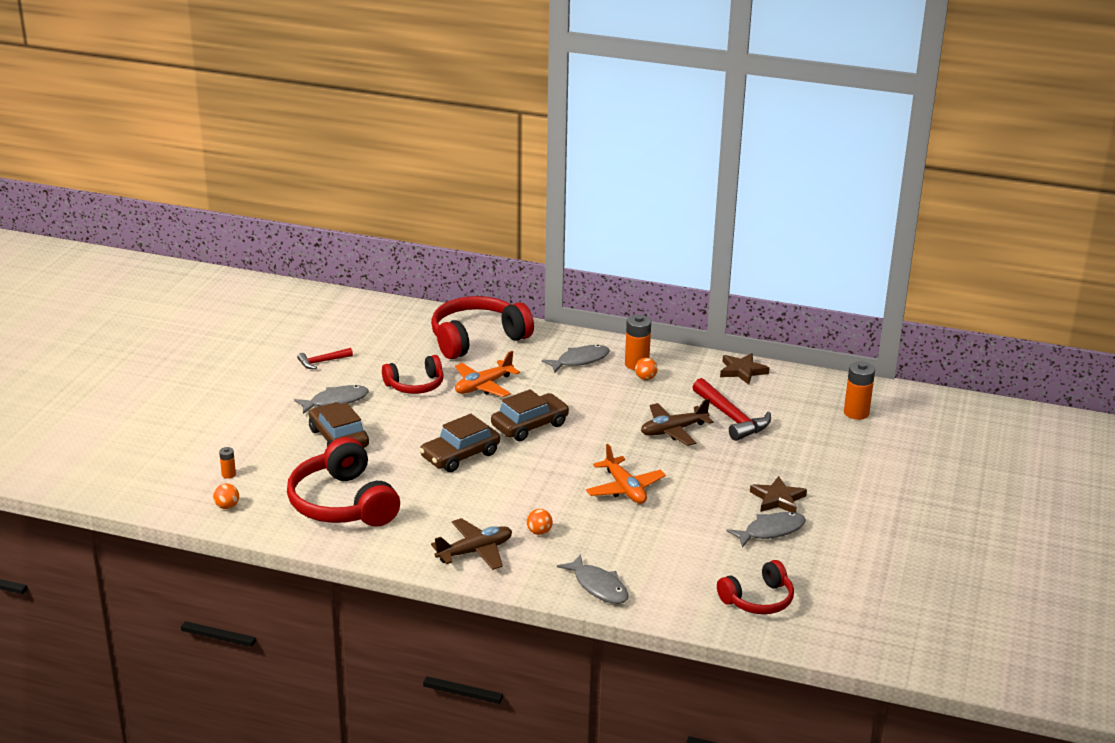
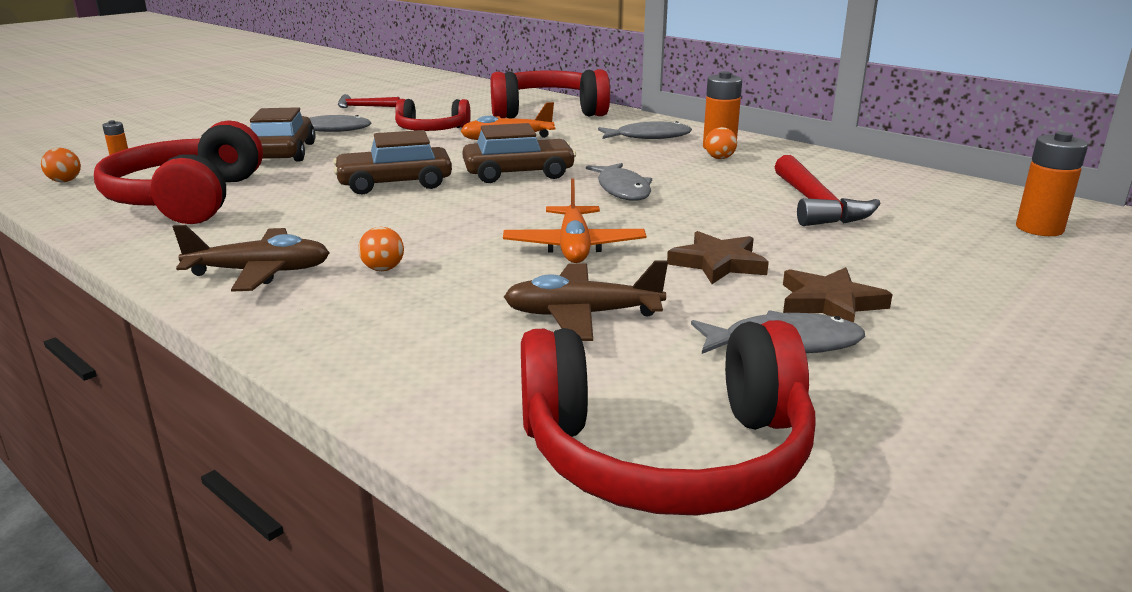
camera: 25 degrees right, 5 degrees down
(598, 586) = (376, 355): grey fish -> grey fish (622, 189)
(673, 431) = (713, 204): brown plane -> brown plane (582, 315)
(742, 371) = (866, 169): brown star -> brown star (718, 263)
(758, 600) = (666, 454): red headphones -> red headphones, size x1.69

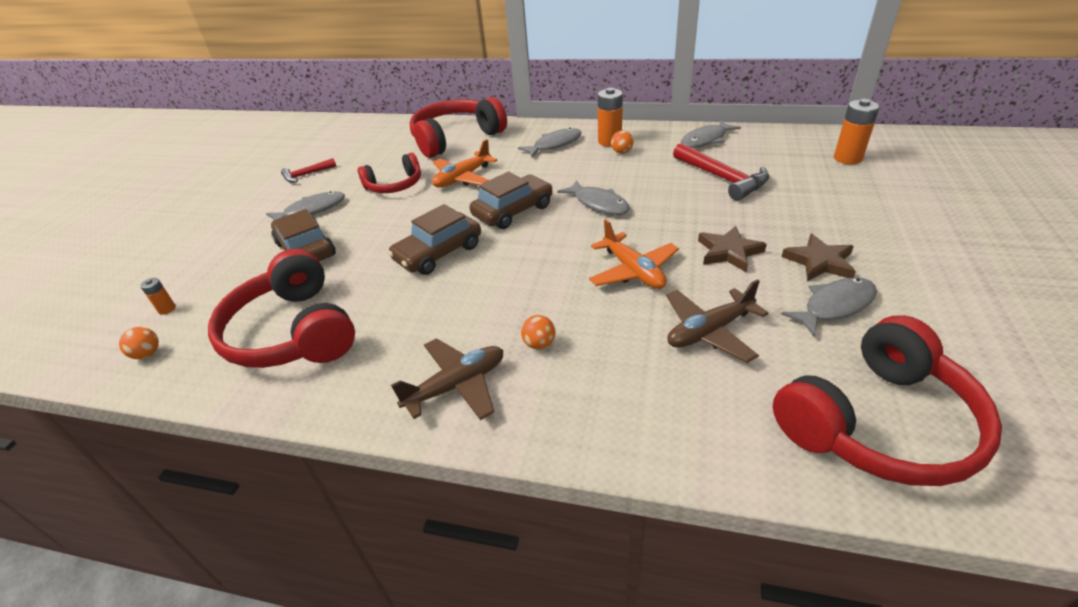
camera: 25 degrees left, 15 degrees up
(849, 171) = (706, 140): none -> grey fish

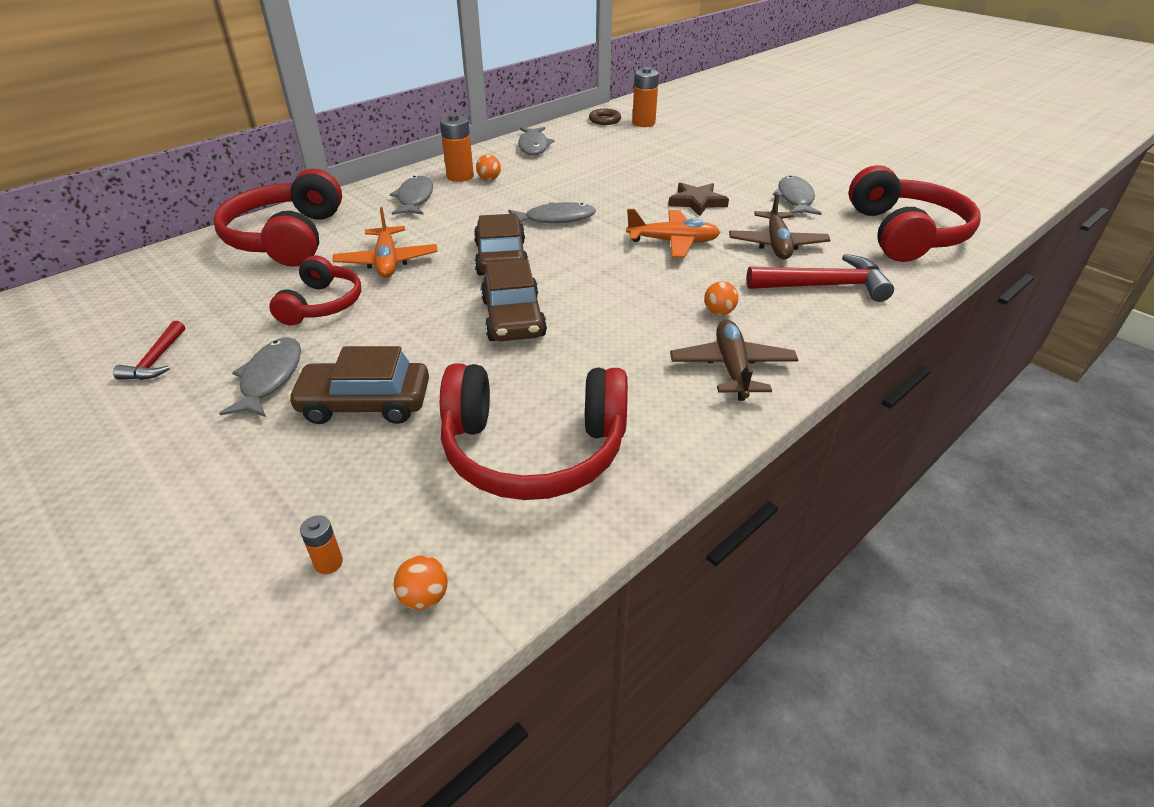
camera: 60 degrees left, 0 degrees up
(722, 178) = (599, 165): red hammer -> red hammer (824, 286)
(815, 141) = (604, 120): none -> brown ring
(819, 262) = (746, 182): brown star -> none

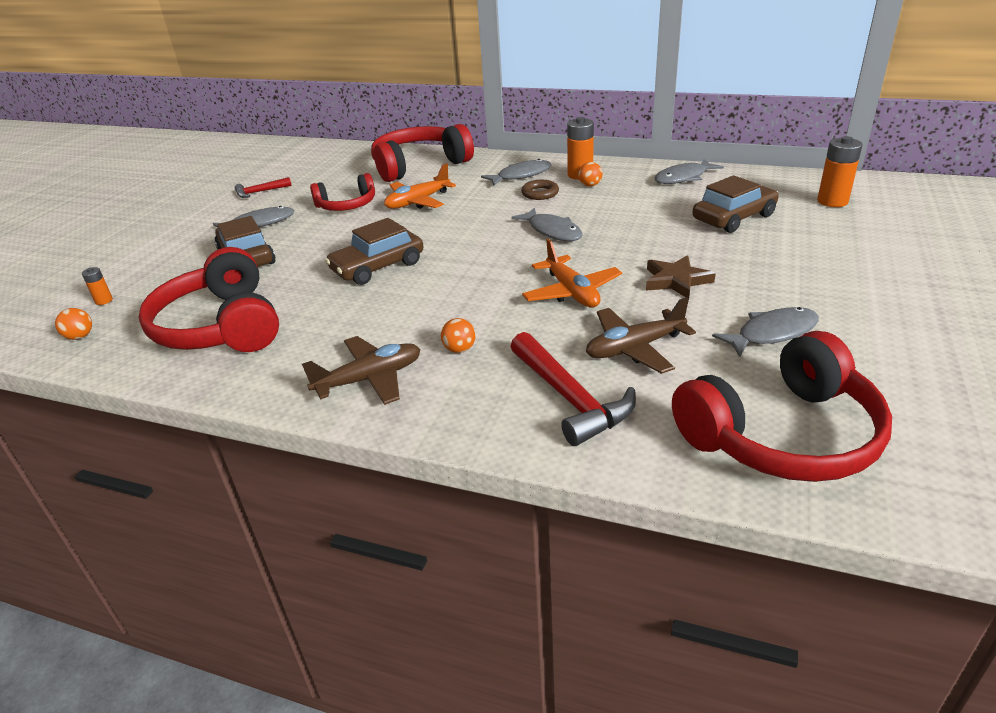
camera: 65 degrees right, 5 degrees down
(501, 257) = (462, 233): brown car -> brown car (733, 218)
(604, 120) = (803, 184): brown ring -> brown ring (540, 193)

